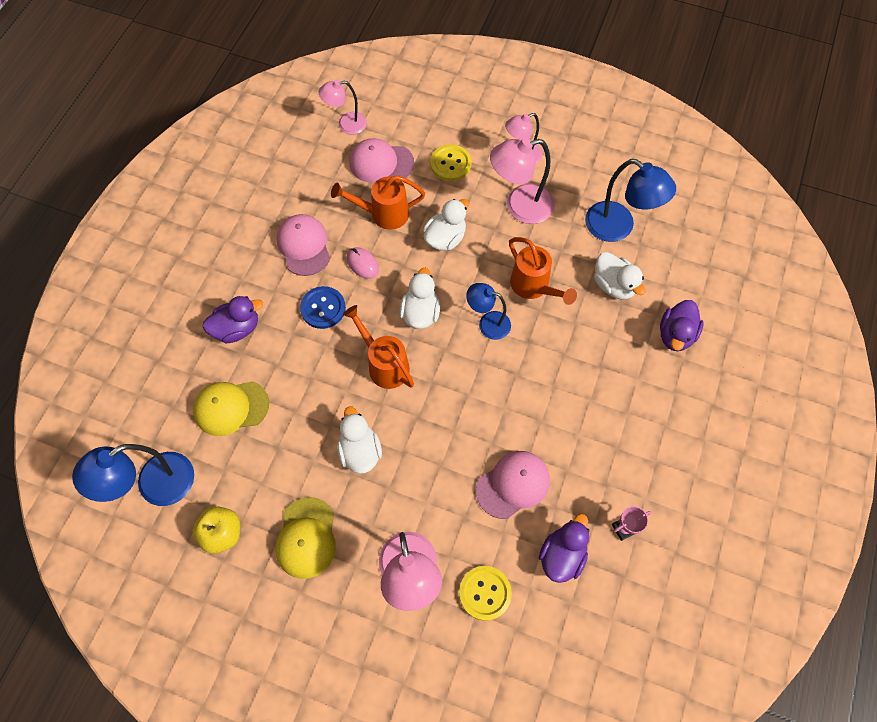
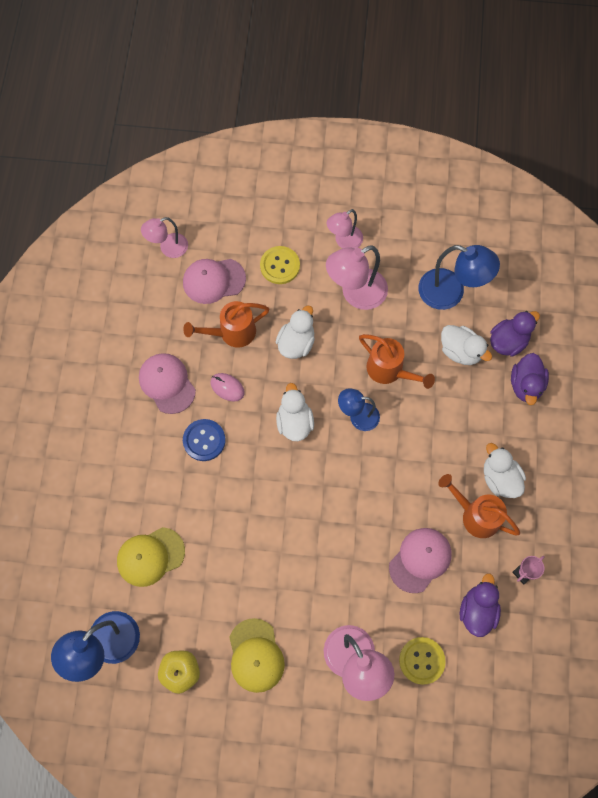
camera: 15 degrees left, 5 degrees up
(237, 328) = (131, 480): purple duck -> purple duck (508, 341)
(360, 451) = (279, 565): white duck -> white duck (500, 478)
(384, 364) = (276, 480): orange watering can -> orange watering can (475, 515)

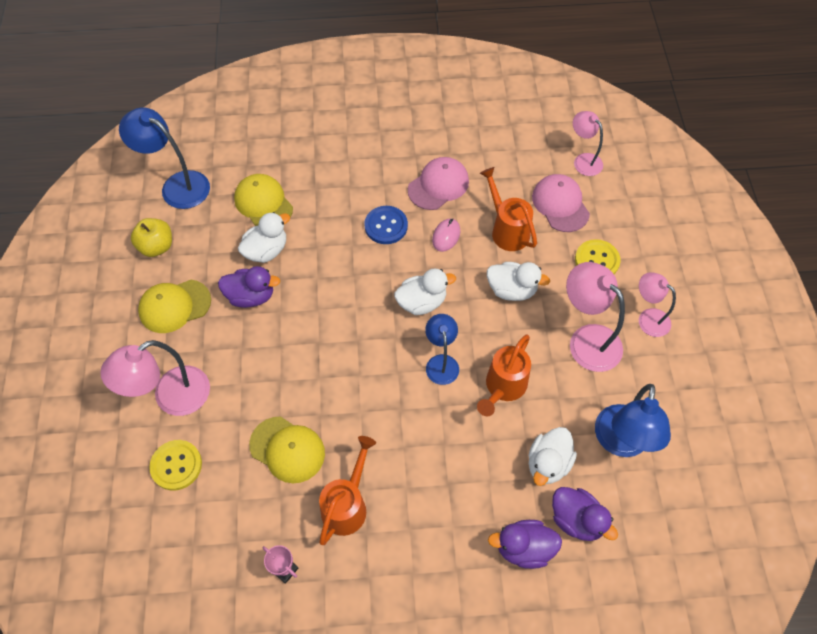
camera: 80 degrees right, 10 degrees down
(420, 560) = (287, 449): pink cap -> yellow cap
(477, 610) = (236, 520): purple duck -> purple duck (251, 296)
(500, 478) = (397, 528): white duck -> white duck (266, 250)

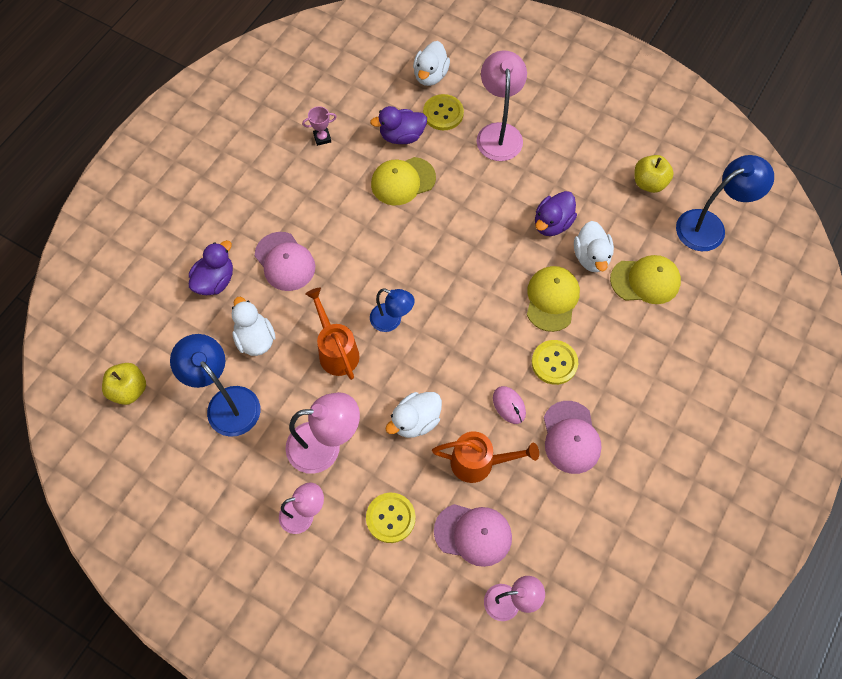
camera: 125 degrees right, 5 degrees up
(174, 306) = (579, 169): yellow cap -> yellow cap (552, 299)
(347, 505) = (334, 194): orange watering can -> none
(386, 226) = (554, 363): blue button -> yellow button
(422, 302) = (456, 342): white duck -> white duck (430, 75)
(454, 496) = (285, 261): none -> pink cap
(576, 520) = (203, 328): purple duck -> purple duck (402, 136)
(684, 538) = (129, 390): none -> yellow apple

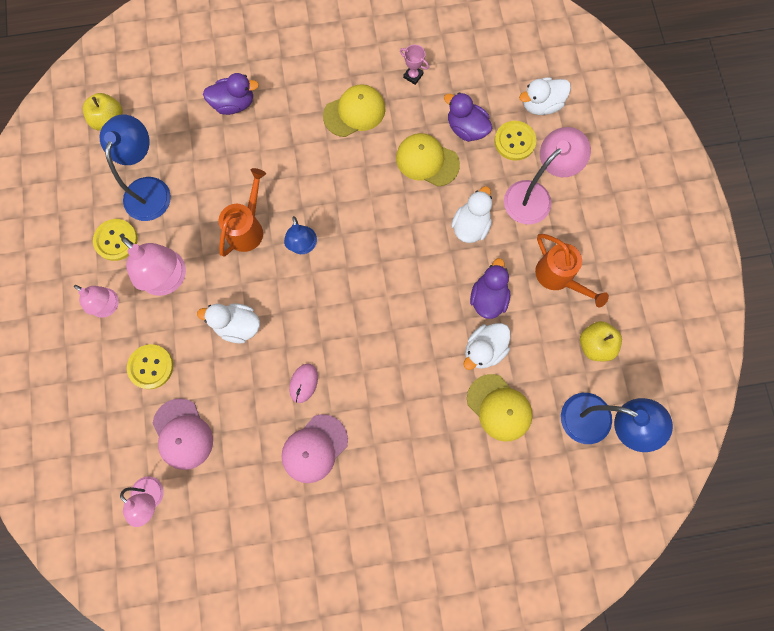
camera: 50 degrees right, 10 degrees up
(255, 339) = (212, 167): white duck -> white duck (470, 226)
(285, 261) = (288, 136): pink cap -> none
(478, 462) = (240, 396): orange watering can -> orange watering can (558, 277)
(552, 223) = (488, 298): purple duck -> purple duck turned 105 degrees clockwise
(552, 299) = (420, 348): yellow cap -> yellow cap (354, 112)
(554, 363) = (366, 390): yellow button -> yellow button (116, 240)

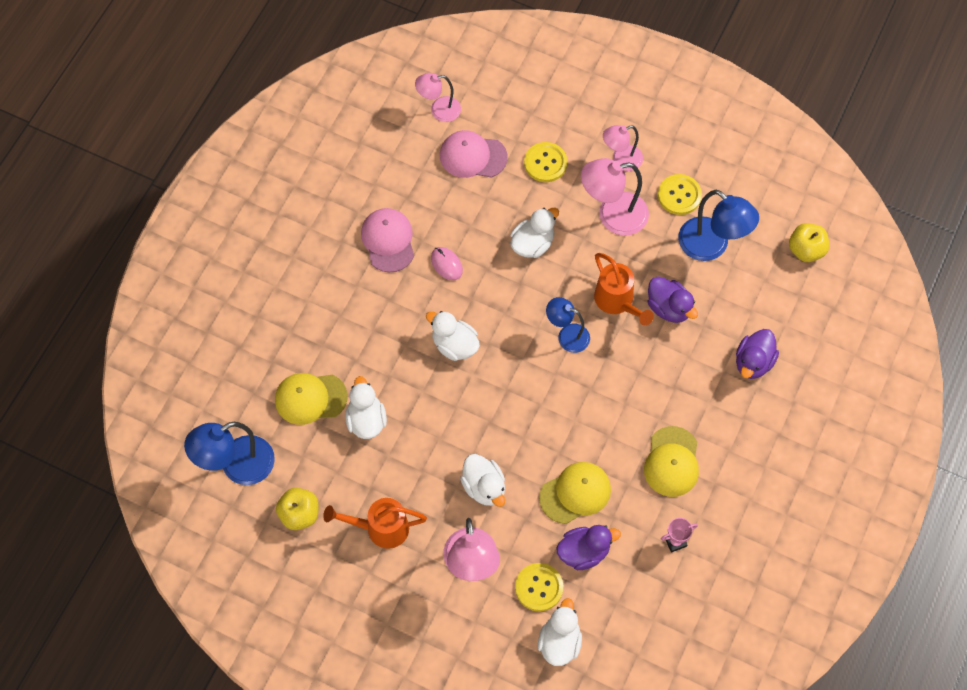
camera: 125 degrees right, 10 degrees down
(372, 326) = (454, 345): none -> white duck
(488, 298) = (408, 455): purple duck -> purple duck (669, 308)

